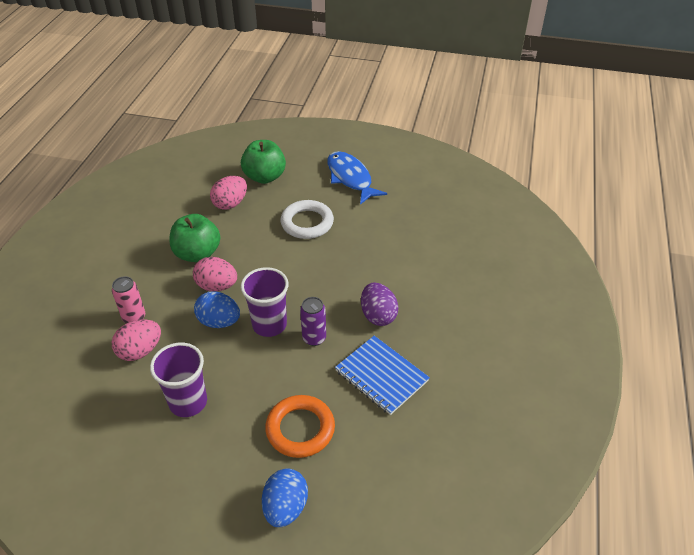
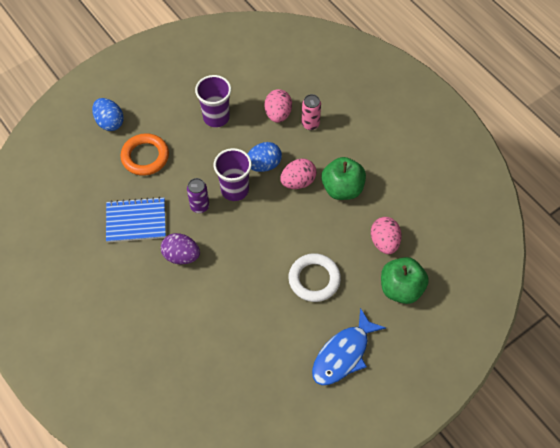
camera: 130 degrees right, 15 degrees up
(350, 178) = (343, 354): blue fish -> blue fish turned 120 degrees clockwise

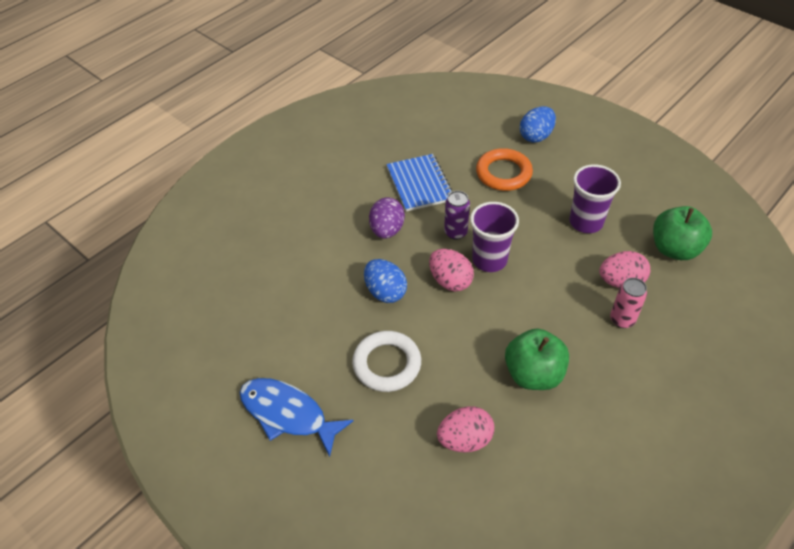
camera: 80 degrees right, 10 degrees down
(263, 165) = (536, 281): blue egg -> blue egg (385, 292)
(298, 182) = (525, 322): pink egg -> pink egg (450, 281)
(401, 288) = (396, 472): green apple -> green apple (674, 249)

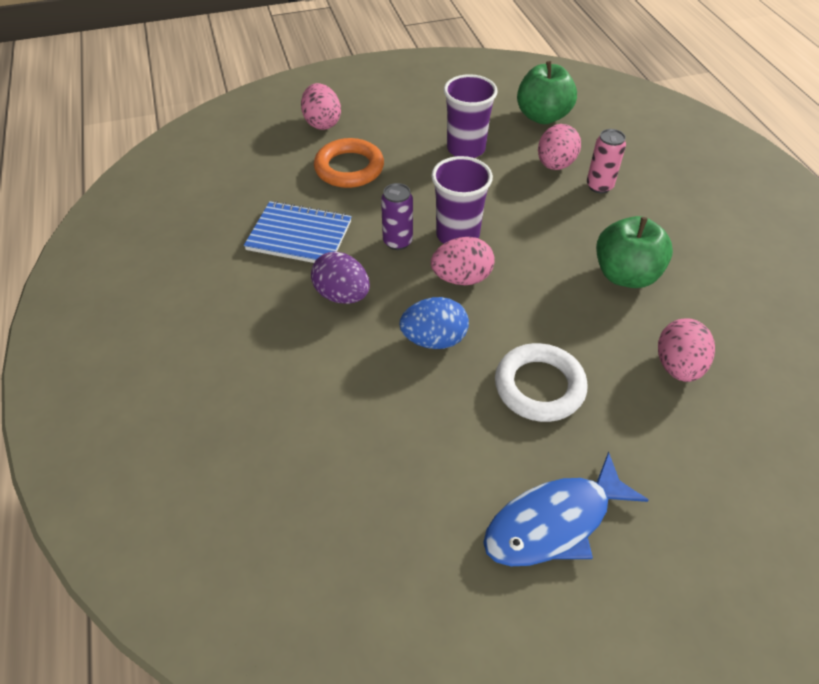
camera: 60 degrees left, 0 degrees up
(536, 136) = (322, 123): blue egg -> pink egg

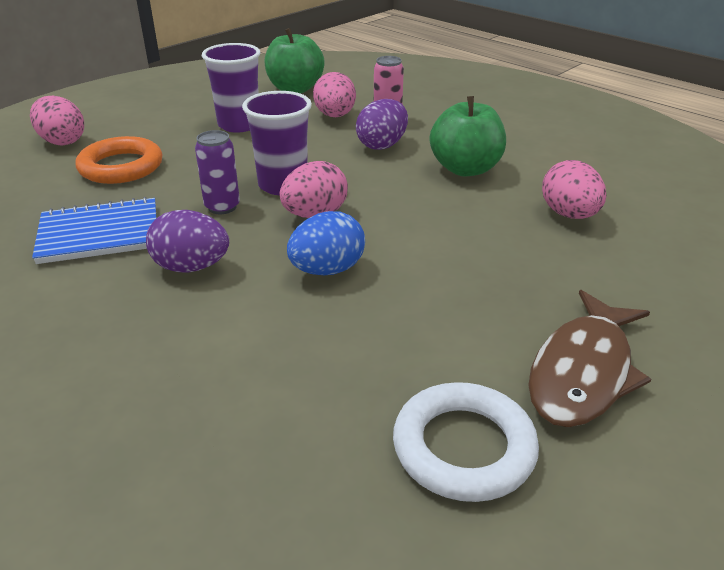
camera: 30 degrees left, 15 degrees down
(539, 386) = (466, 270): white ring -> white ring (463, 447)
(554, 522) = (583, 372): blue fish -> brown fish
(571, 217) = (382, 145): none -> purple egg

